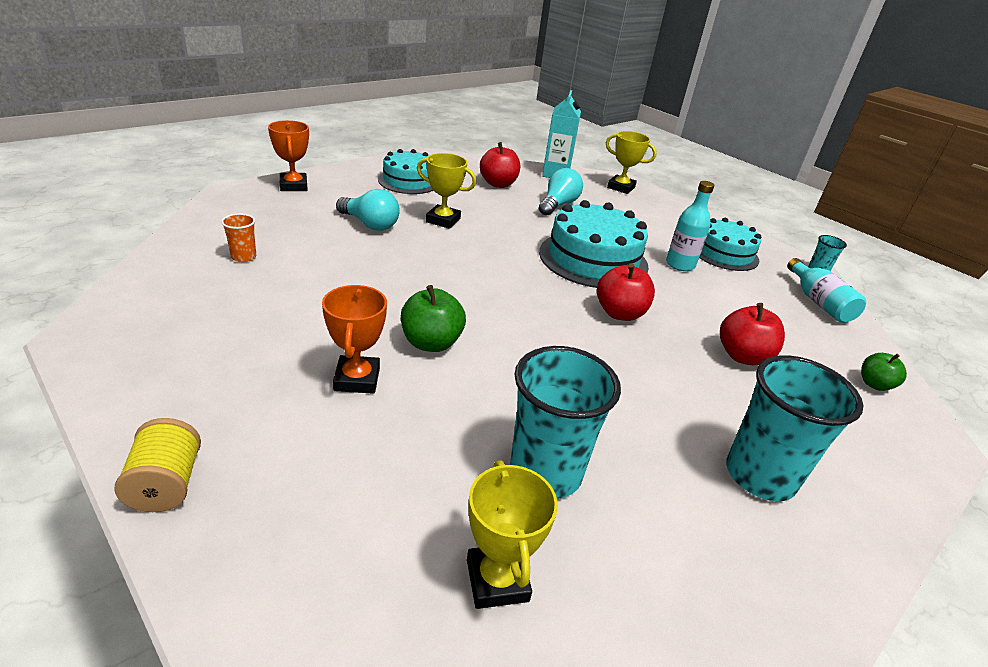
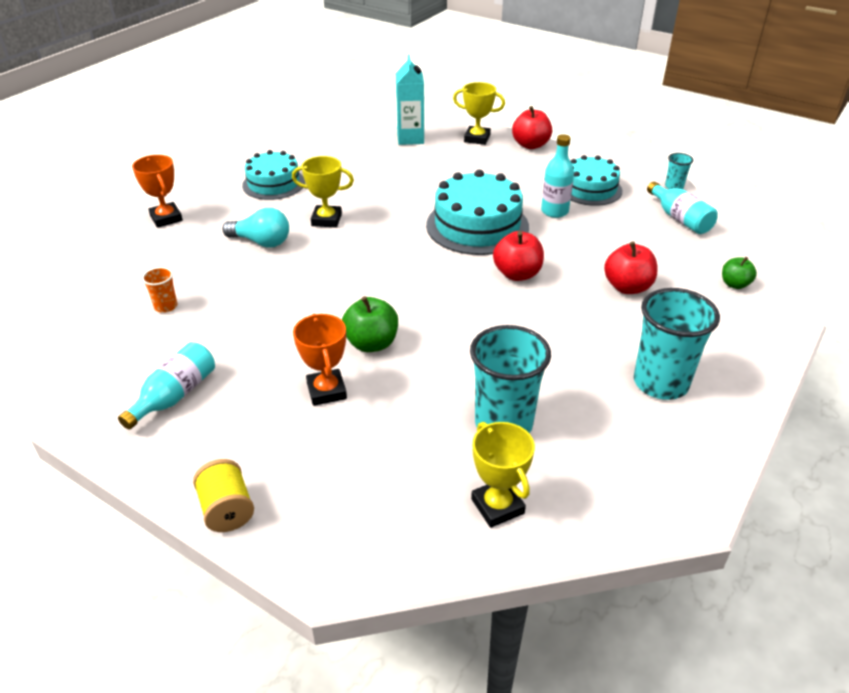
camera: 10 degrees left, 5 degrees up
(195, 341) = (175, 395): none -> turquoise bottle
(498, 184) = (360, 164): red apple -> red apple (530, 145)
(558, 205) = (425, 174): turquoise light bulb -> none

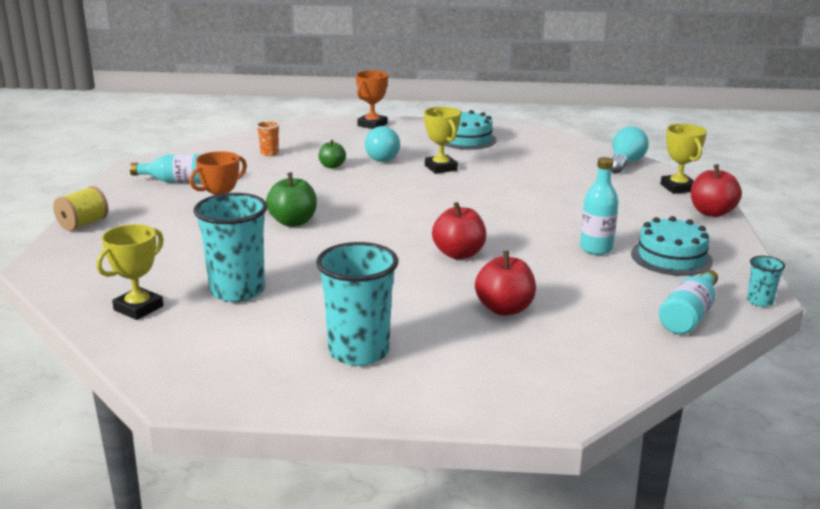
camera: 60 degrees right, 15 degrees down
(410, 138) = (625, 163): turquoise carton -> turquoise light bulb
(477, 226) = (516, 221): turquoise cake -> none
(734, 284) = (591, 369): green apple -> green apple (332, 166)

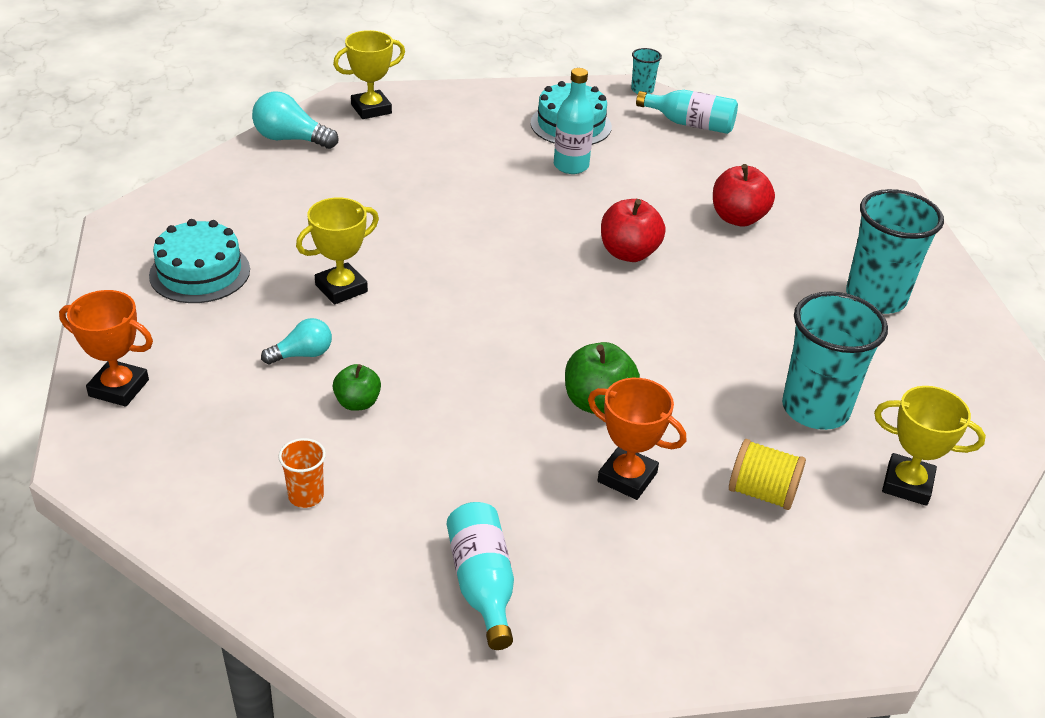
camera: 105 degrees left, 15 degrees up
(83, 224) = (711, 652): yellow spool -> yellow spool (762, 493)
(380, 157) = (302, 354): turquoise light bulb -> turquoise light bulb, size x0.65
(711, 212) = (442, 95): red apple -> none

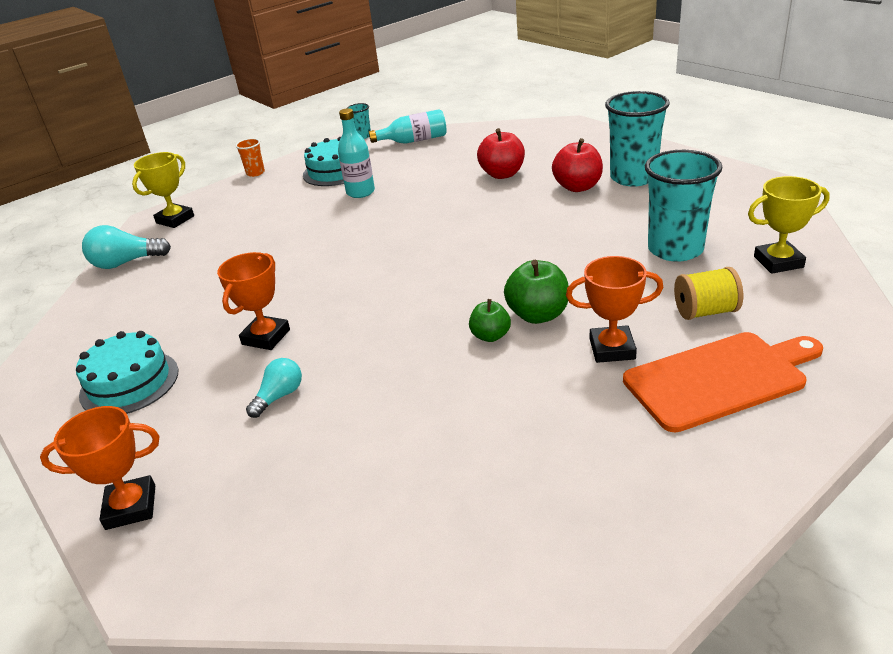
camera: 25 degrees left, 5 degrees down
(306, 496) = (389, 497): orange cup -> orange cup (255, 173)
(341, 288) = (266, 337): yellow trophy -> orange trophy
(357, 403) = (360, 406): green apple -> green apple (490, 336)
(482, 584) = (598, 478): turquoise bottle -> none
(628, 253) = (455, 221): red apple -> red apple (577, 187)
(692, 565) = (719, 379): none -> orange cutting board

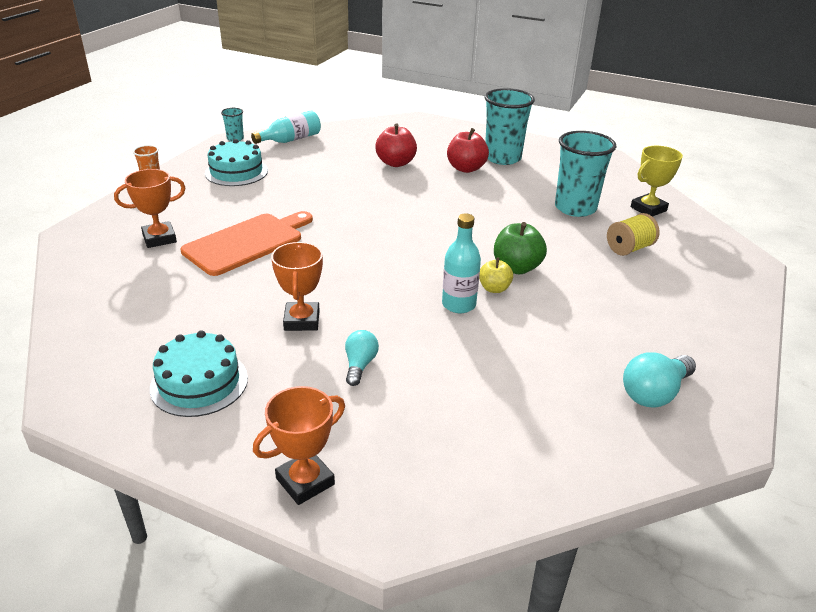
camera: 30 degrees left, 0 degrees up
(126, 263) = (83, 278): turquoise light bulb -> turquoise light bulb (654, 393)
(175, 219) = (101, 231): yellow trophy -> none
(360, 192) = (279, 188): turquoise bottle -> turquoise bottle (459, 304)
(490, 336) = (494, 288): green apple -> yellow apple
(612, 349) = (589, 283): orange trophy -> orange trophy (159, 238)
(719, 379) = (673, 291): orange cutting board -> orange cutting board (247, 242)

